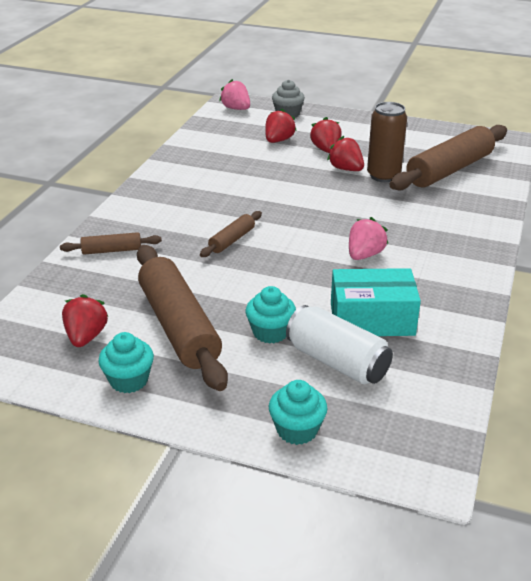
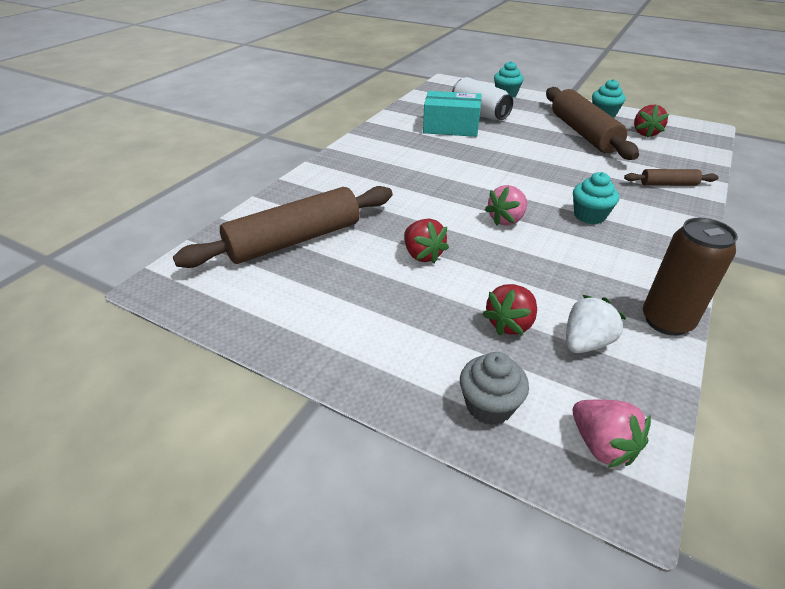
camera: 170 degrees left, 5 degrees up
(232, 240) = (557, 183): brown rolling pin -> none
(234, 137) = (585, 343): none -> white strawberry
(270, 332) = (520, 126): turquoise cupcake -> turquoise cupcake (589, 216)
(326, 150) = (439, 294): red strawberry -> none
(364, 255) = (440, 162): pink strawberry -> pink strawberry (506, 220)
(383, 176) = (380, 240): brown can -> brown can (666, 321)

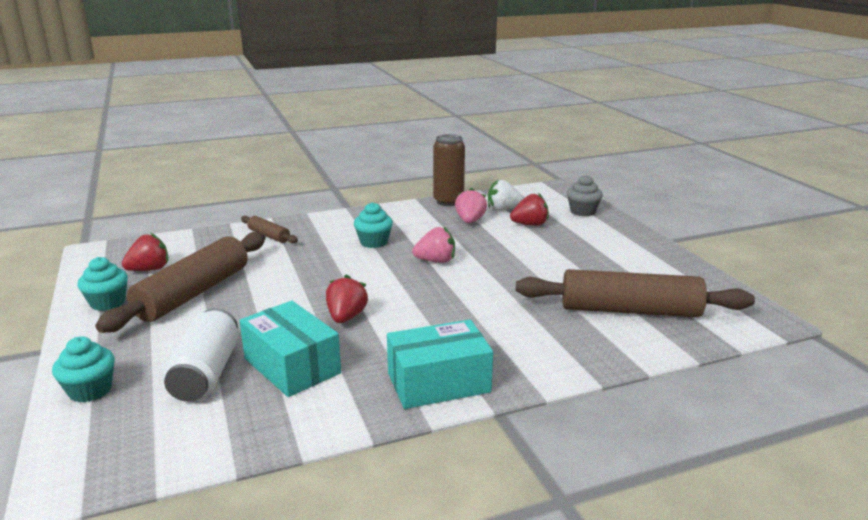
camera: 140 degrees left, 15 degrees down
(369, 147) = (438, 382): none -> turquoise box
(422, 255) = (534, 265): red strawberry -> red strawberry (346, 317)
(602, 445) = (550, 193): pink strawberry -> pink strawberry (470, 221)

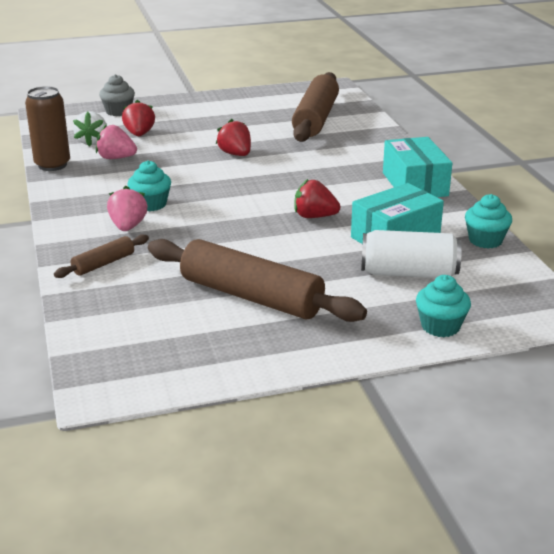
camera: 85 degrees left, 5 degrees up
(108, 303) = (264, 349): turquoise cupcake -> turquoise cupcake (485, 240)
(149, 269) = (178, 334): red strawberry -> red strawberry (235, 154)
(436, 261) = (209, 177): pink strawberry -> pink strawberry (128, 226)

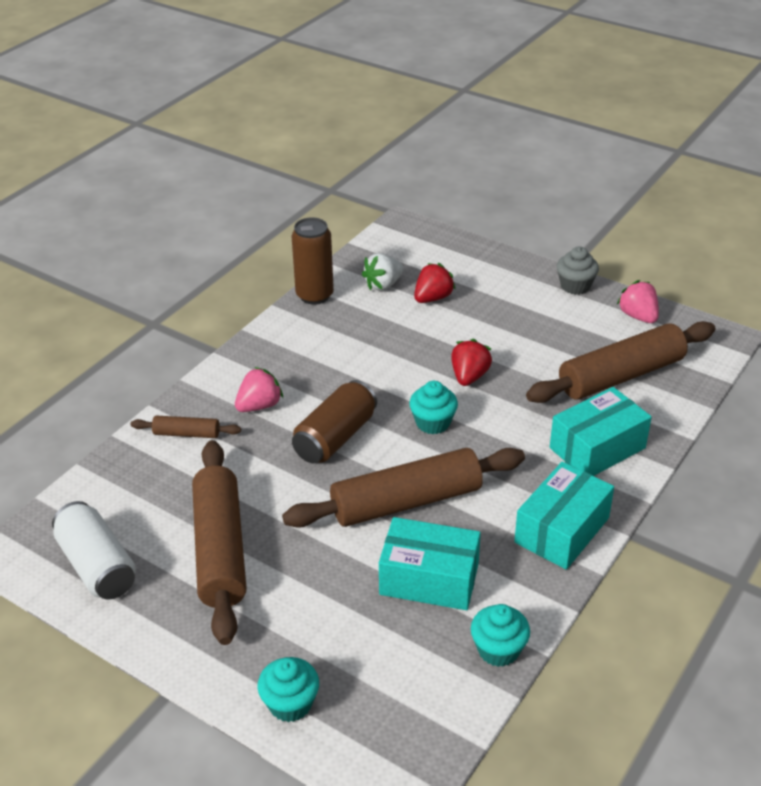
camera: 50 degrees right, 10 degrees up
(116, 158) = (370, 317): pink strawberry -> pink strawberry (638, 316)
(118, 111) = (461, 257): grey cupcake -> grey cupcake (575, 286)
(151, 204) = (311, 392): turquoise cupcake -> turquoise cupcake (433, 423)
(212, 214) = (335, 437): none -> brown can
(314, 216) = (406, 501): red strawberry -> brown rolling pin
(363, 148) = (597, 448): none -> turquoise box
(409, 273) = (367, 628): white can -> white can (97, 566)

